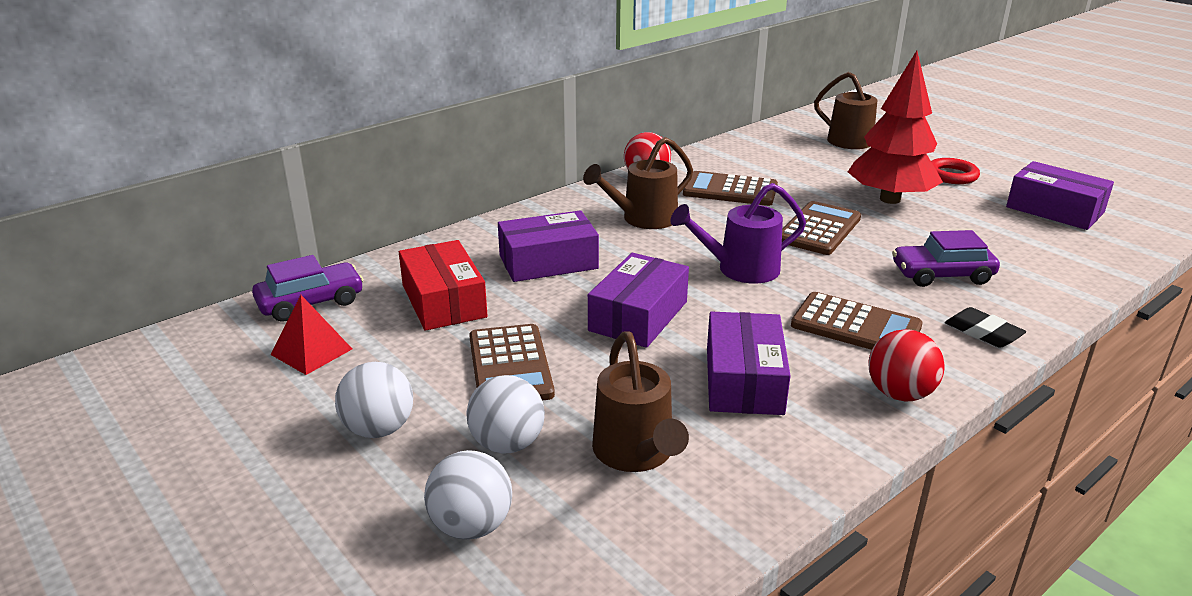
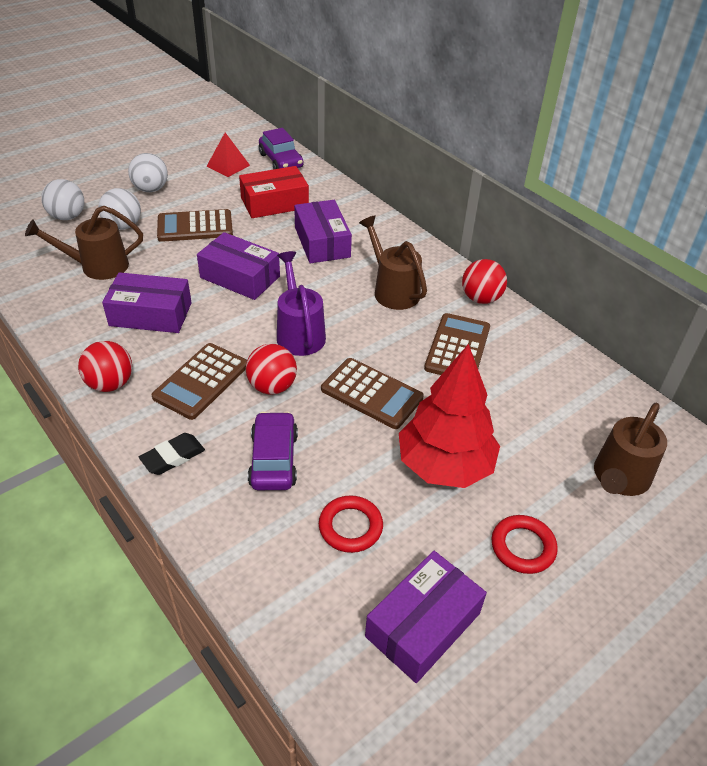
camera: 90 degrees right, 15 degrees up
(838, 281) = (272, 386): none -> red ball
(990, 237) = (350, 527): none -> red ring

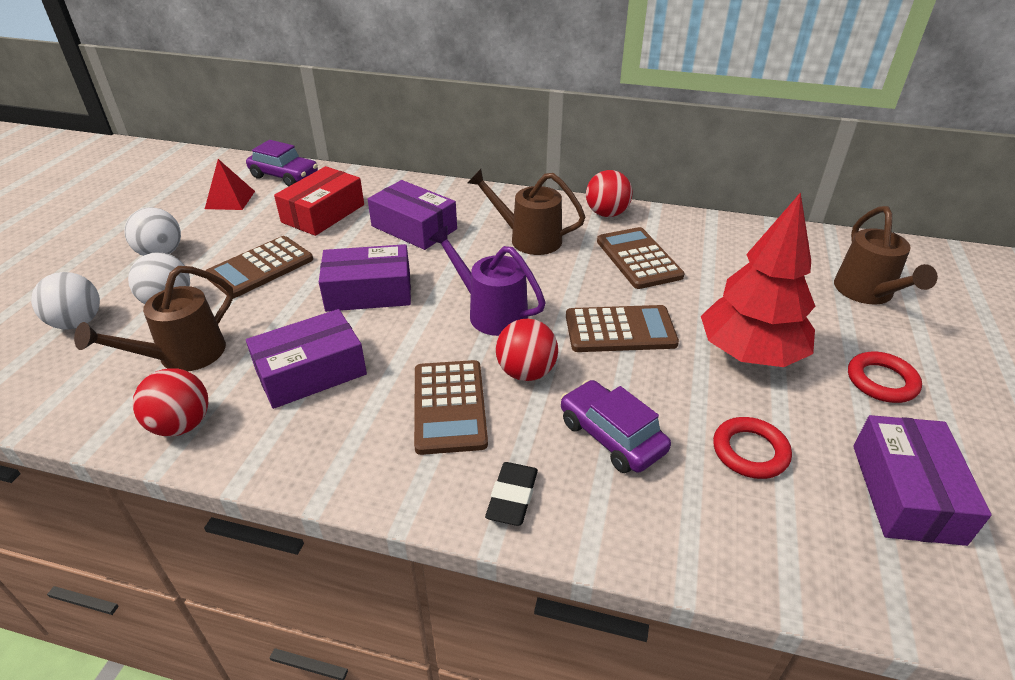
camera: 35 degrees left, 5 degrees down
(110, 384) = (349, 466): red ball -> red ball (181, 425)

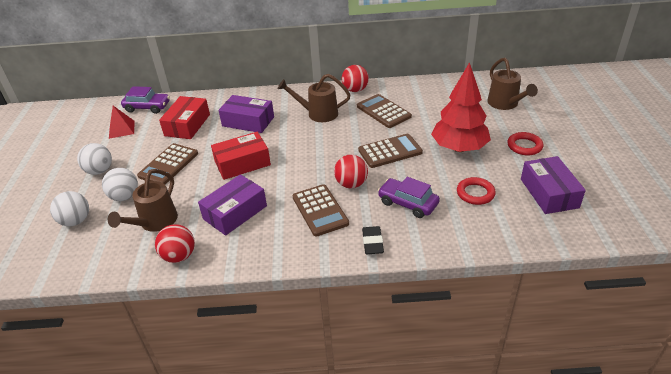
camera: 15 degrees left, 0 degrees up
(369, 292) = (242, 163): purple box -> red box
(490, 312) = (317, 158): purple watering can -> none

